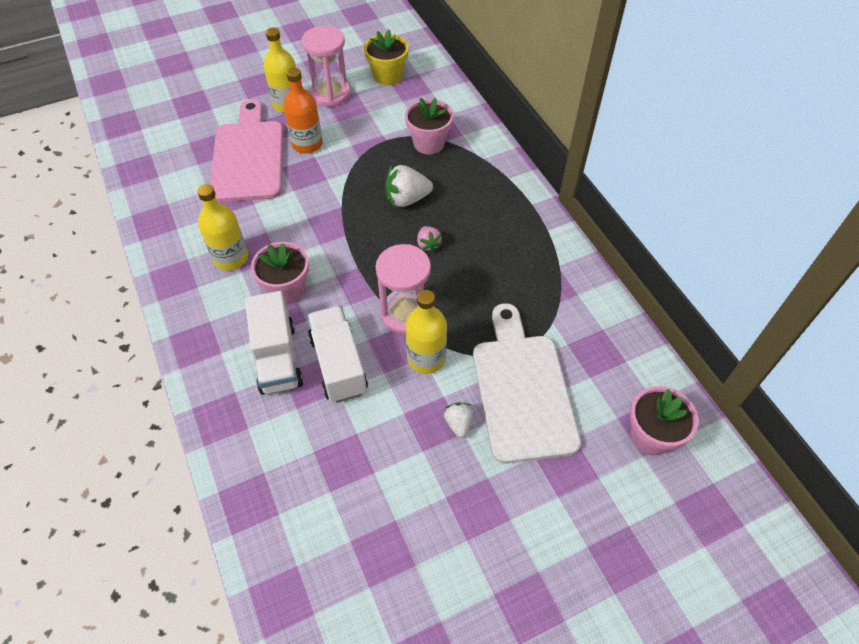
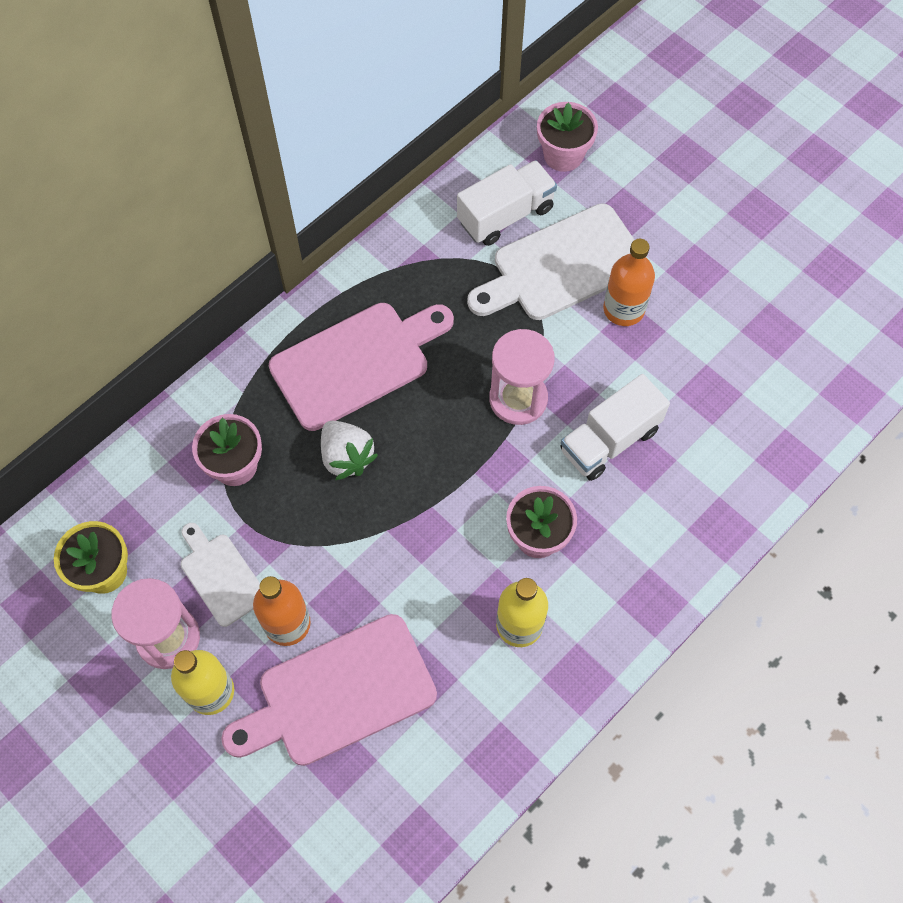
camera: 110 degrees left, 10 degrees up
(277, 357) = (629, 505): white truck -> white truck (505, 215)
(356, 122) = (220, 576): none -> white cutting board
(426, 358) = (564, 360): yellow bottle -> none
(428, 244) = (411, 408): pink strawberry -> none
(458, 423) = (623, 309): white strawberry -> orange bottle
(481, 223) = (356, 362): none -> pink cutting board

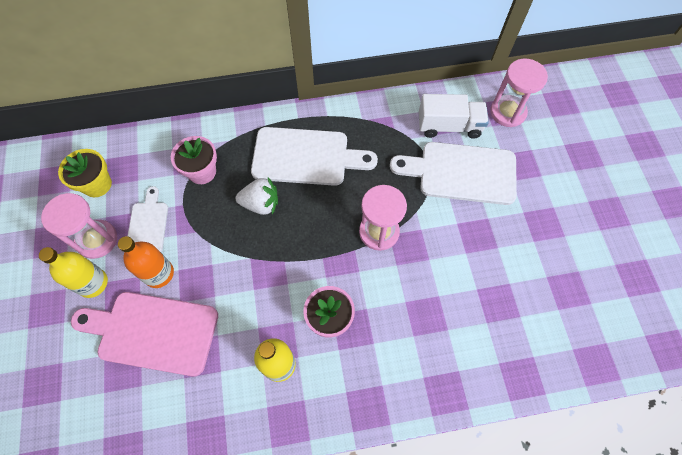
camera: 35 degrees right, 0 degrees up
(346, 457) = (261, 204): white strawberry -> white strawberry turned 90 degrees counterclockwise
(356, 362) = (306, 157): pink cutting board -> white cutting board
(563, 155) = (508, 112): pink flower pot -> pink hourglass
(609, 440) = (415, 290): white truck -> none
(623, 309) = (480, 219): orange bottle -> none

